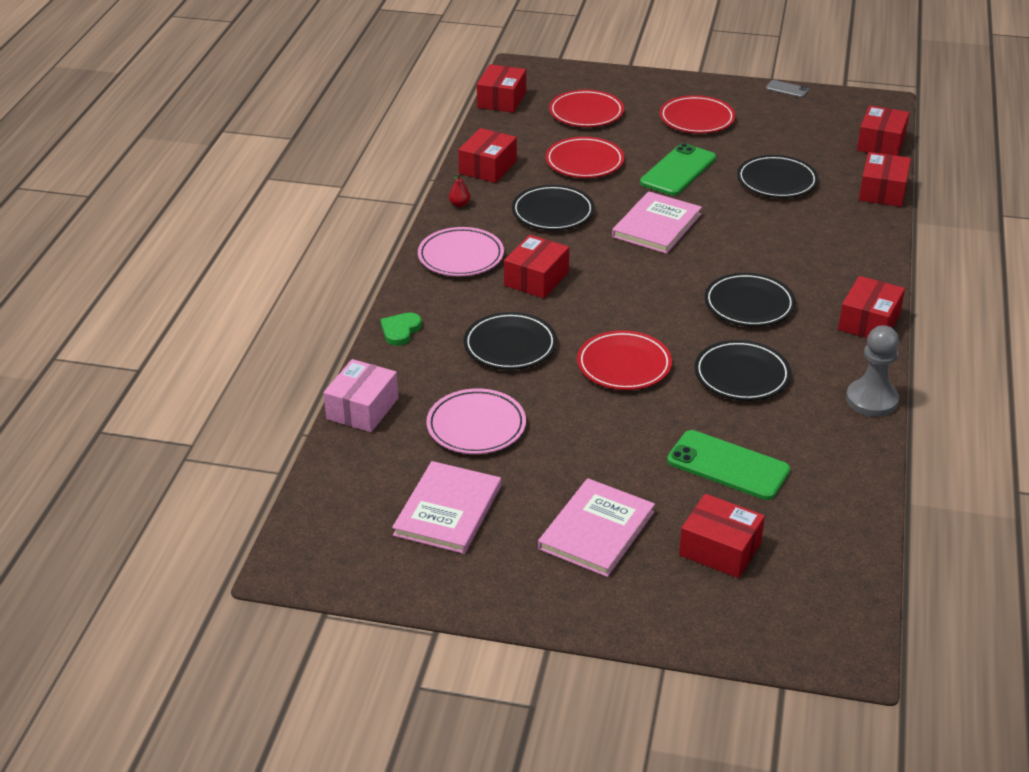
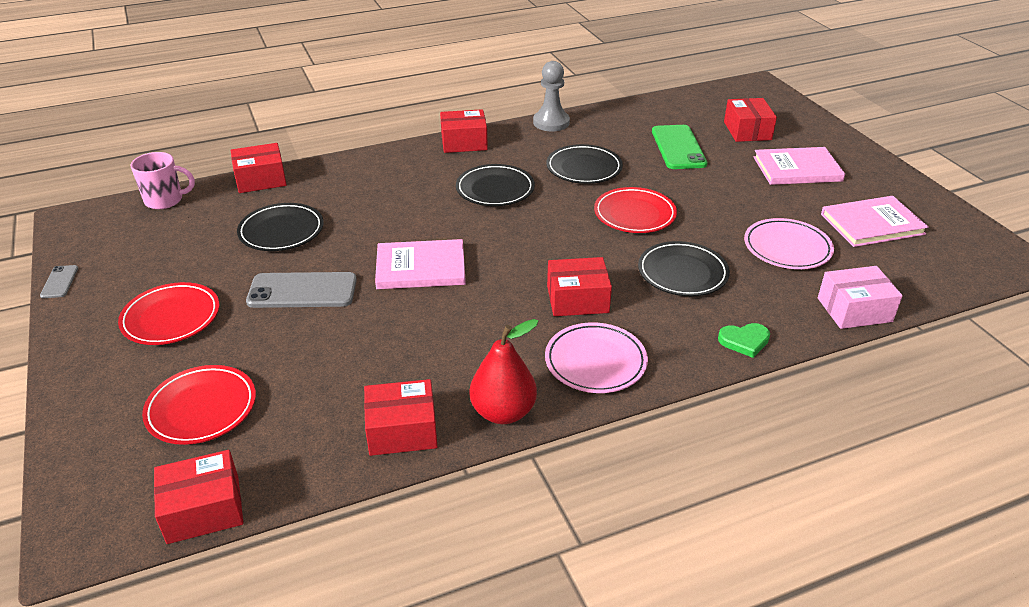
camera: 125 degrees left, 0 degrees up
(459, 204) = (503, 412): red pear -> red pear, size x2.31
(553, 212) = (455, 337): black plate -> none
(584, 162) = (331, 359): red plate -> none
(678, 170) = (302, 291): green phone -> grey phone
(881, 143) = (165, 200): red box -> pink mug

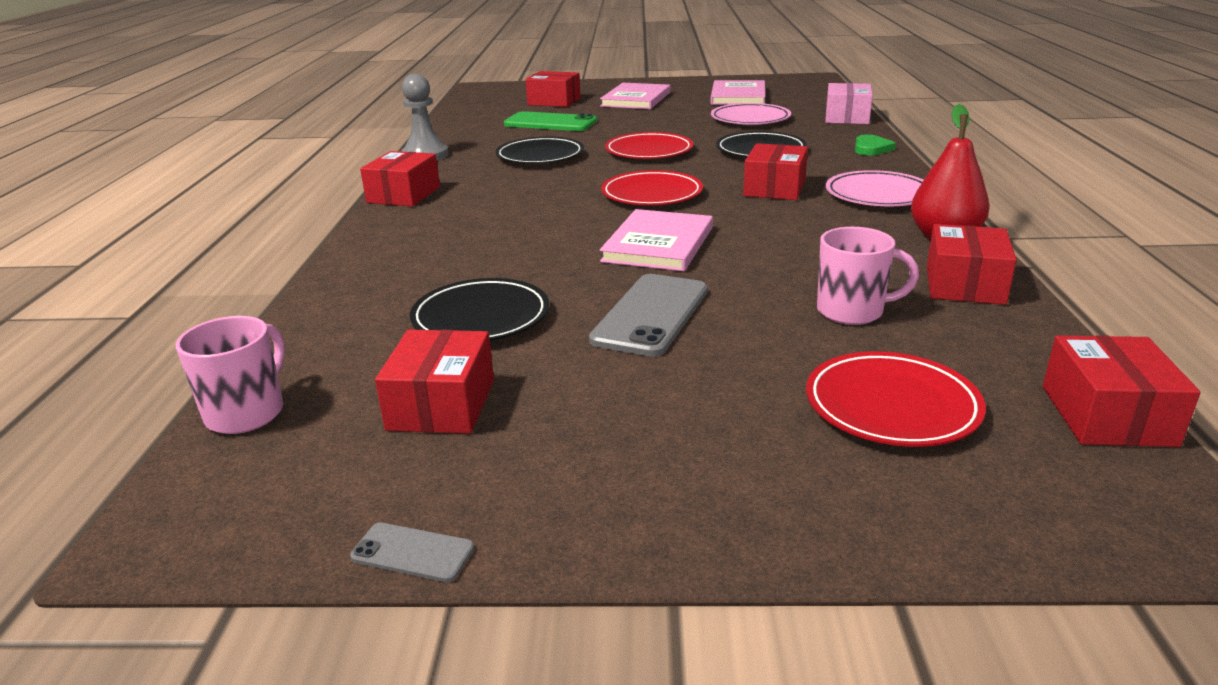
camera: 65 degrees left, 10 degrees down
(171, 318) = (643, 422): red plate -> red plate (652, 194)
(261, 179) = (304, 322): red box -> red box (441, 404)
(333, 376) = (852, 311): none -> pink mug
(495, 189) = (532, 194): black plate -> none

